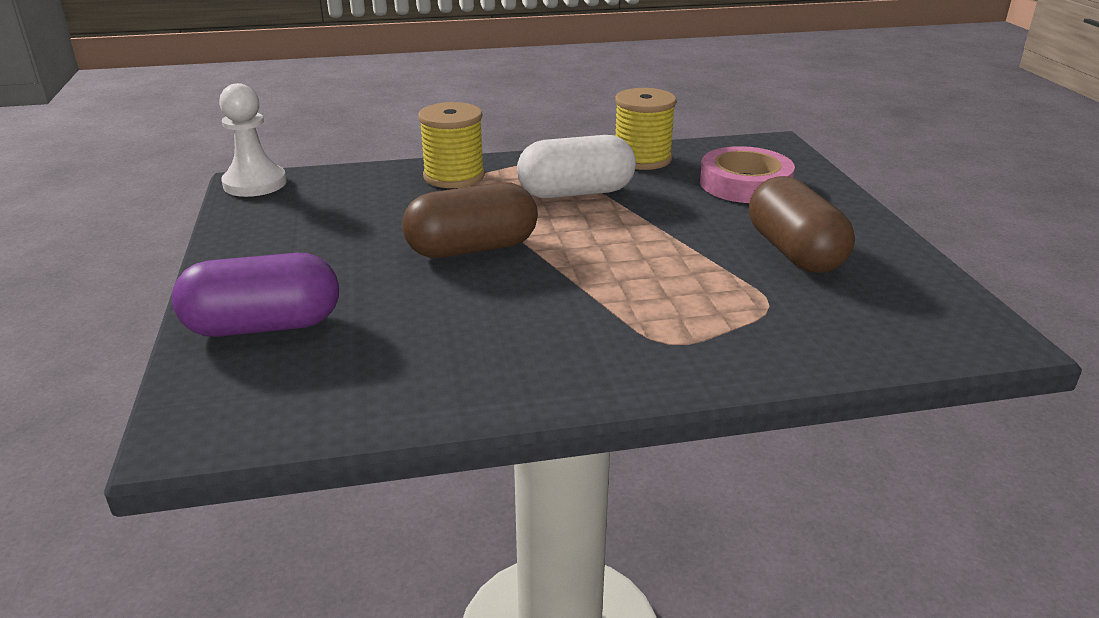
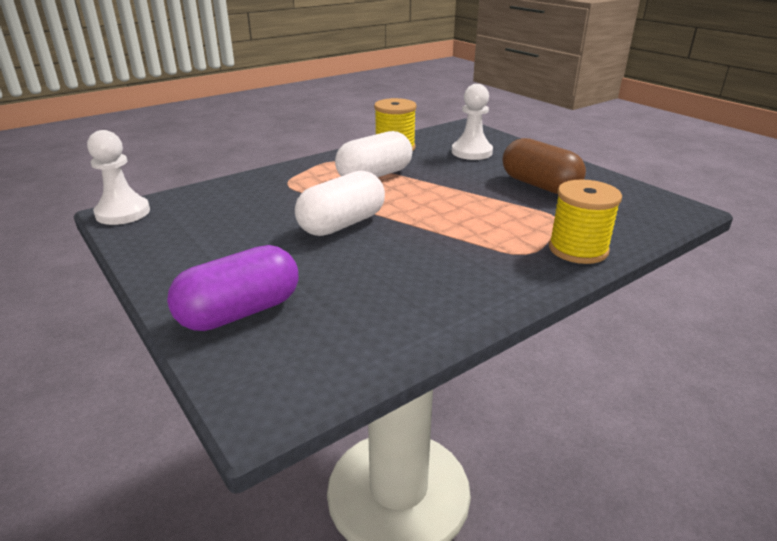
camera: 25 degrees left, 0 degrees up
(454, 176) = (279, 180): yellow spool -> yellow spool (578, 249)
(472, 249) = (342, 224): brown capsule -> white capsule
(745, 184) = (471, 152): pink tape -> white pawn

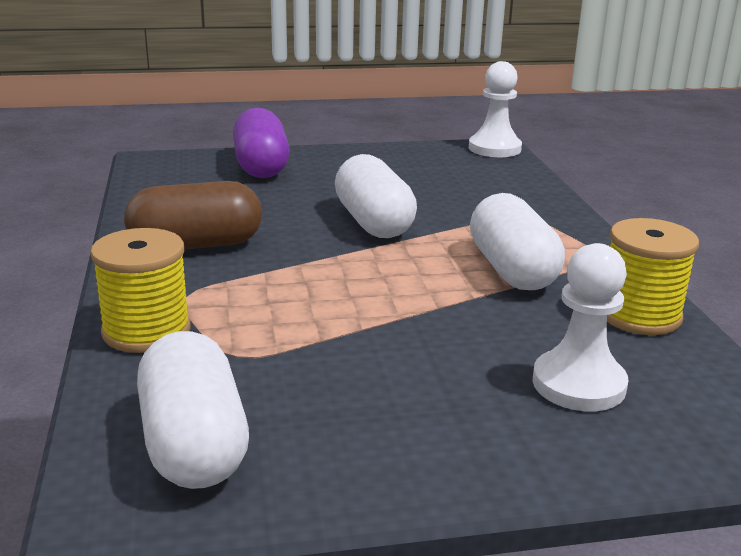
camera: 115 degrees right, 5 degrees down
(539, 185) = (360, 391): brown capsule -> brown capsule (196, 245)
(628, 206) = (193, 444): none -> white capsule

